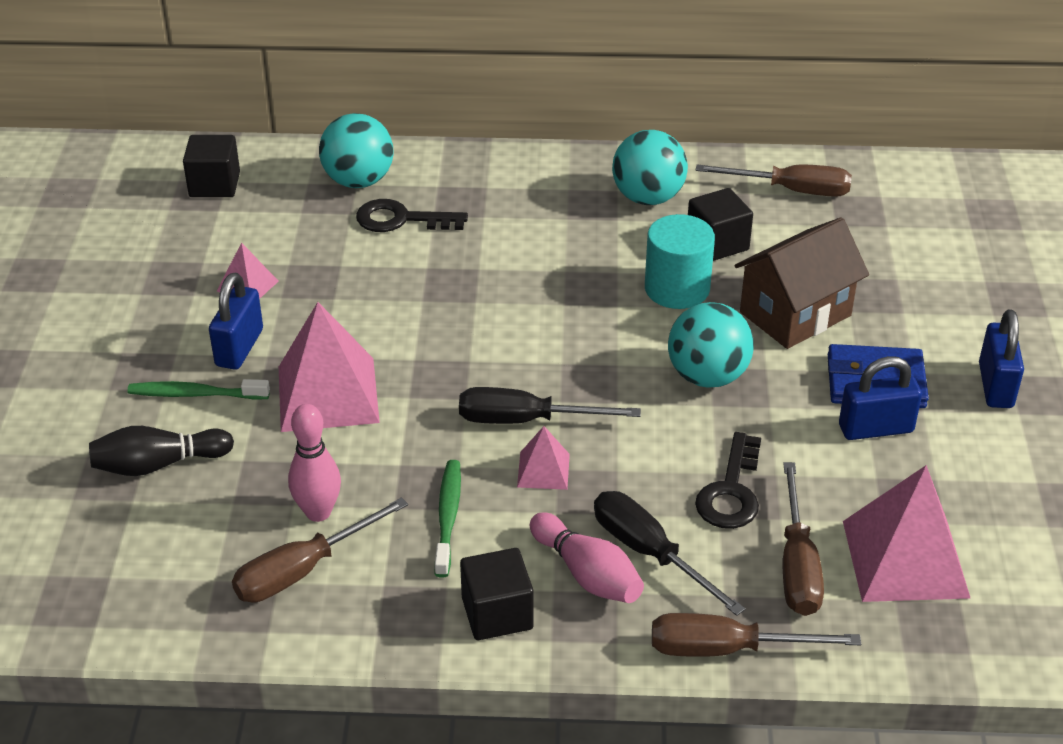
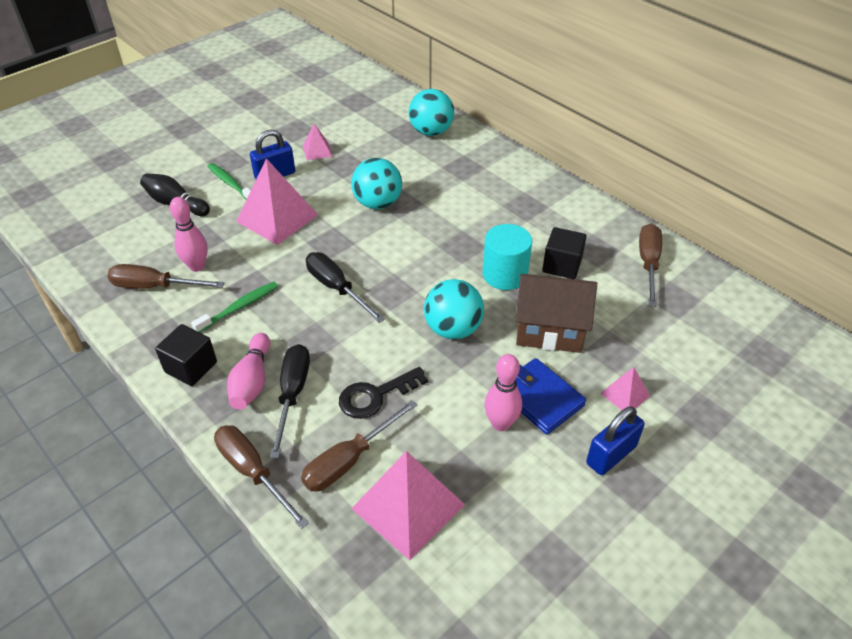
camera: 45 degrees right, 5 degrees up
(214, 185) = (369, 100): black cube -> none
(401, 219) = (423, 160): black key -> none
(543, 470) = (308, 317): pink pyramid -> pink pyramid (625, 394)
(648, 198) = (559, 220): turquoise ball -> turquoise ball (377, 203)
(791, 190) = (648, 263): brown screwdriver -> brown screwdriver turned 135 degrees counterclockwise
(875, 428) = (501, 423): blue padlock -> pink bowling pin

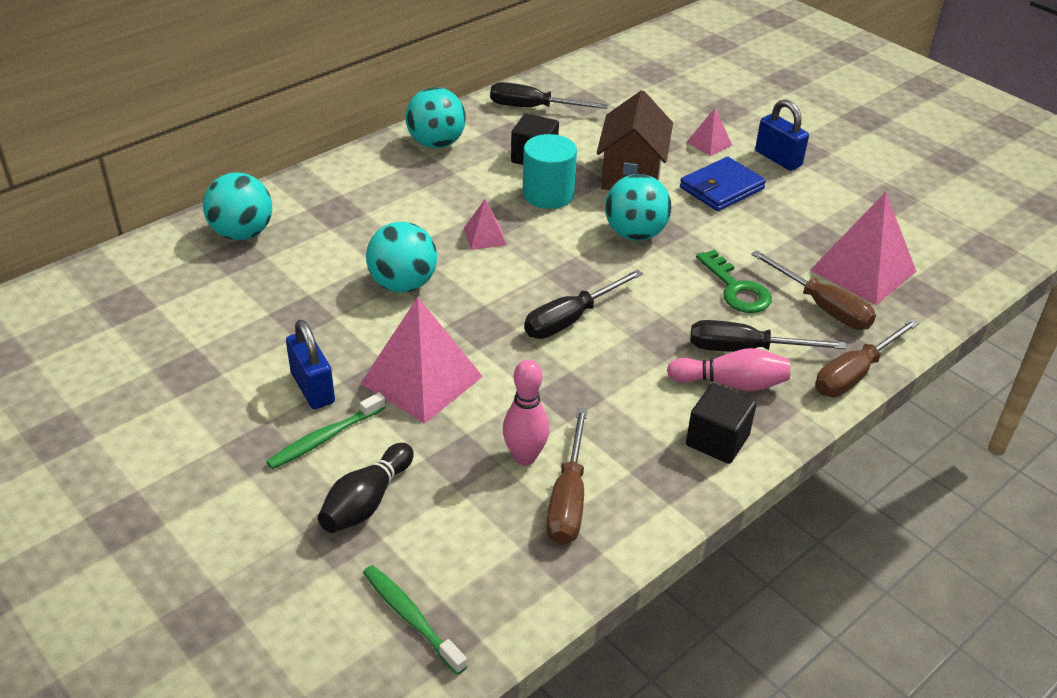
camera: 90 degrees left, 5 degrees down
(239, 307) = (608, 405): green toothbrush -> green toothbrush (411, 618)
(317, 151) = (258, 344): pink pyramid -> pink pyramid (485, 236)
(376, 395) = (736, 289): black key -> green key
(501, 423) = (756, 212): pink bowling pin -> none
(567, 208) = (436, 144): none -> turquoise ball
(648, 263) = (533, 108): brown screwdriver -> black screwdriver

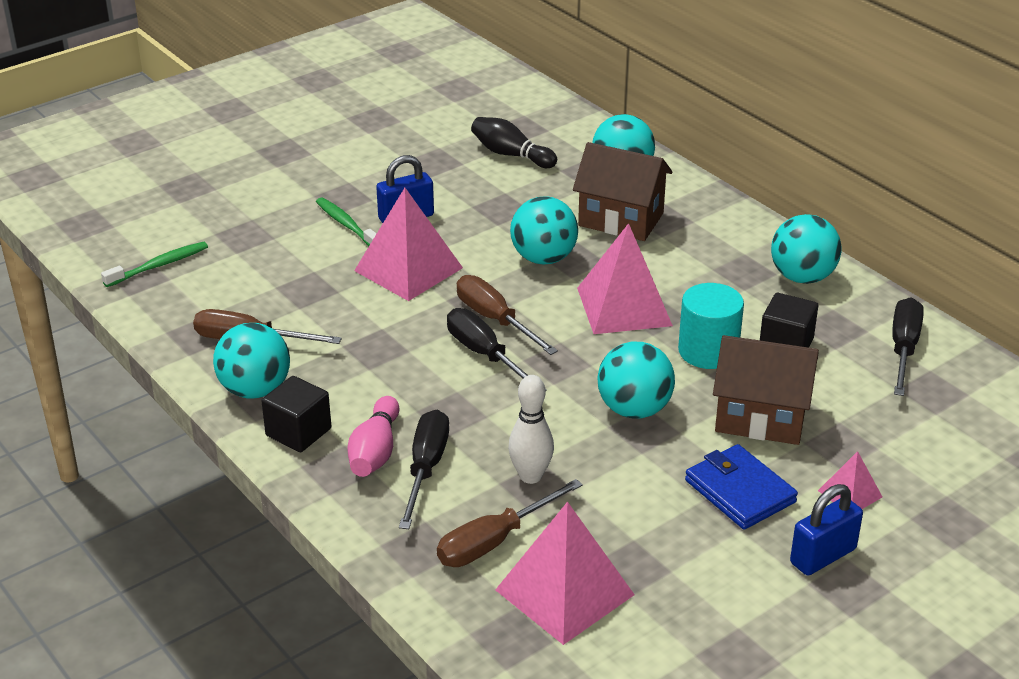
camera: 95 degrees right, 5 degrees down
(333, 236) = (621, 219): none -> brown house
(367, 501) = (274, 245): black bowling pin -> black bowling pin (511, 155)
(485, 236) = (624, 306): pink pyramid -> pink pyramid, size x2.03
(525, 456) = (303, 320): pink bowling pin -> none
(656, 483) = (255, 390): none -> turquoise ball
(736, 289) = (530, 476): green key -> white bowling pin
(854, 374) = (376, 546): brown screwdriver -> brown screwdriver (495, 320)

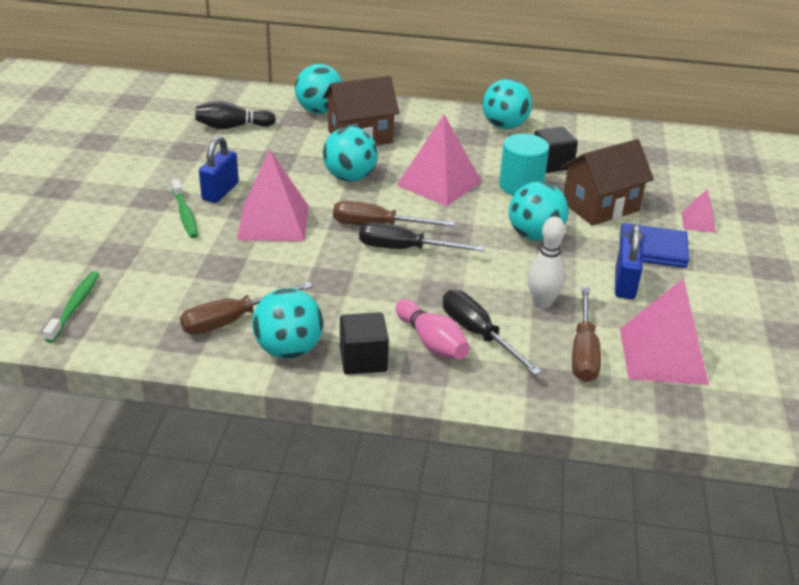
camera: 45 degrees left, 0 degrees up
(347, 225) = (185, 214): green toothbrush -> green toothbrush turned 120 degrees counterclockwise
(823, 556) = (737, 259): blue padlock -> blue padlock (625, 284)
(903, 348) = (606, 140): black screwdriver -> none

